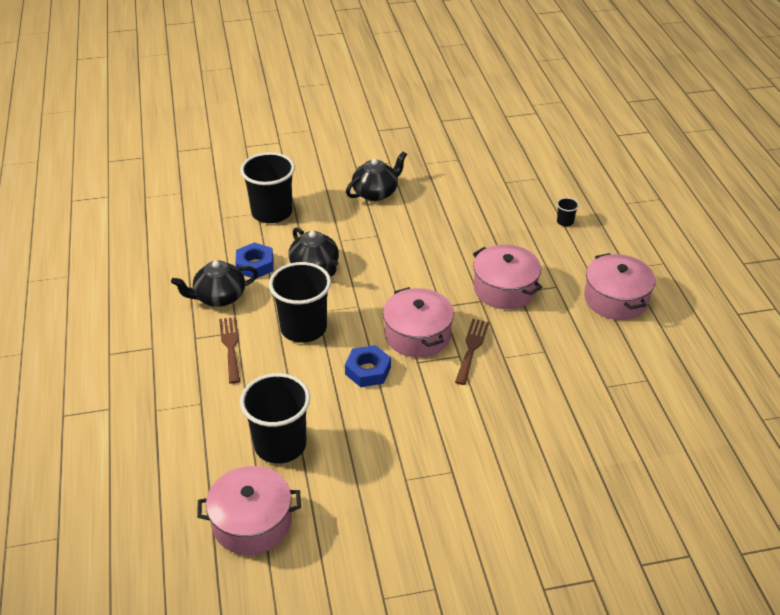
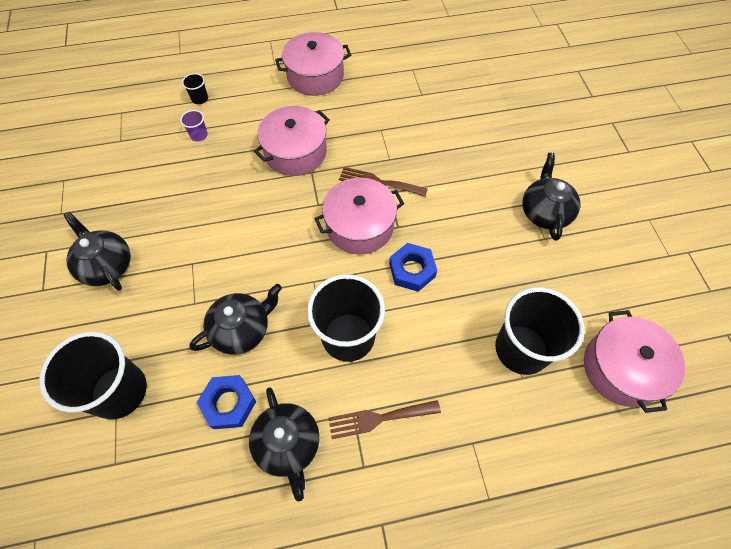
camera: 90 degrees left, 20 degrees up
(441, 484) = (544, 212): none -> black teapot
(517, 226) = (199, 135): none -> purple cup

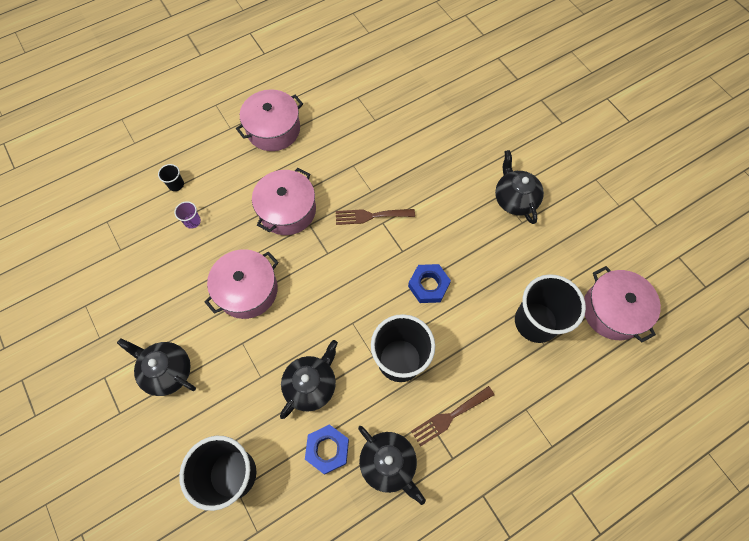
camera: 20 degrees left, 5 degrees up
(360, 226) = (371, 261): pink pot -> pink pot (247, 290)

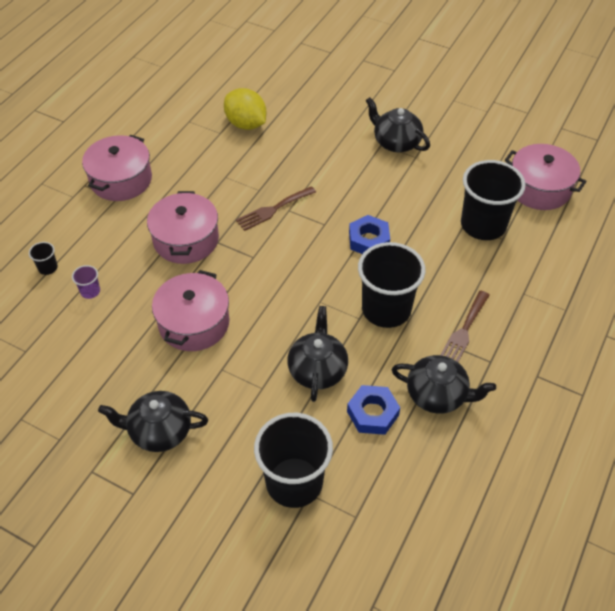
camera: 30 degrees left, 15 degrees down
(401, 121) = (246, 124): none -> yellow lemon

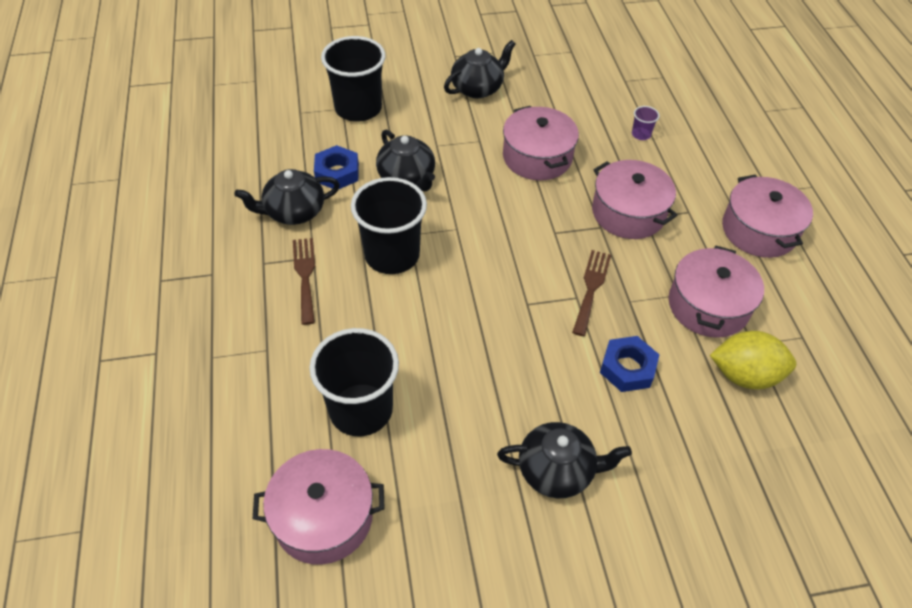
camera: 140 degrees right, 0 degrees up
(48, 268) = (695, 131): black cup -> none
(216, 162) = (708, 305): none -> pink pot
(368, 240) = (468, 313): blue nut -> blue nut (627, 368)

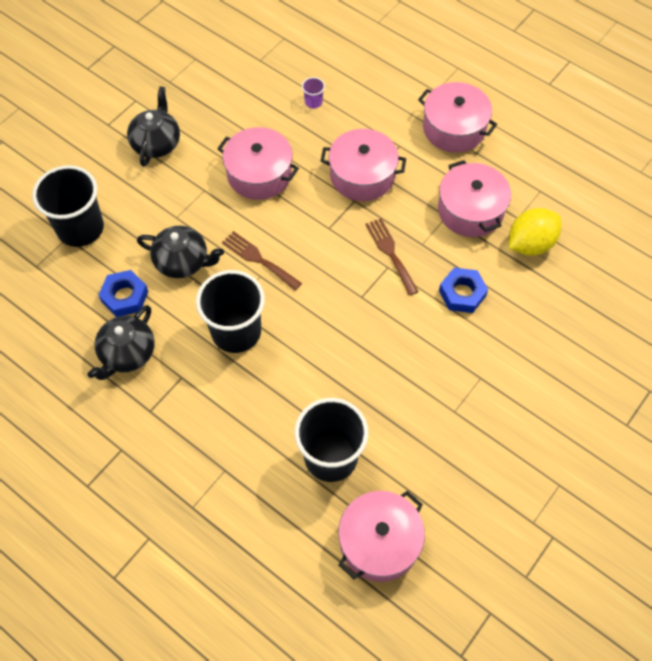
camera: 40 degrees left, 10 degrees up
(305, 276) = (191, 396): brown fork -> brown fork (258, 259)
(557, 470) = (482, 395): black teapot -> none

